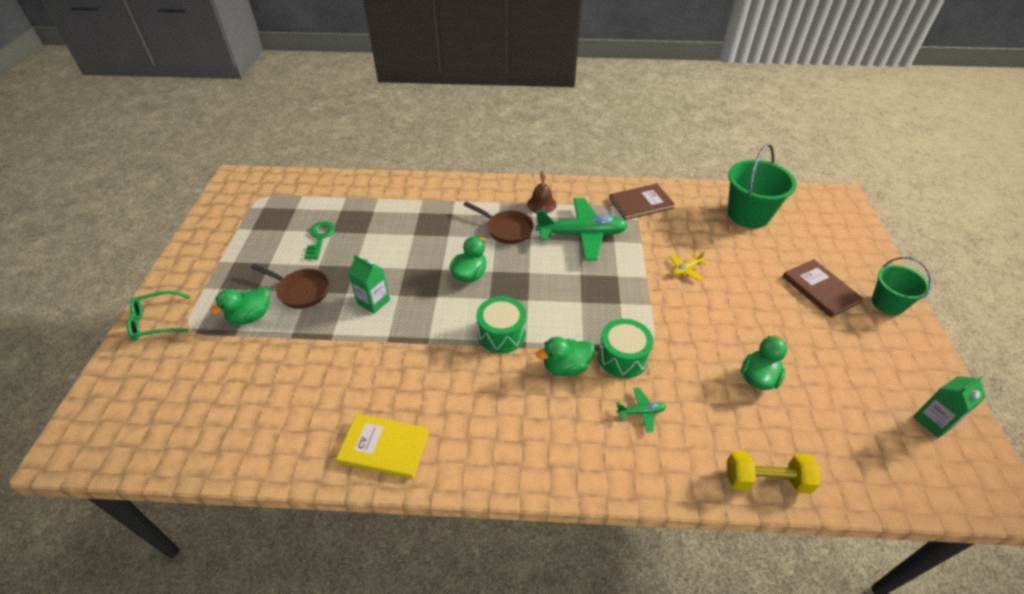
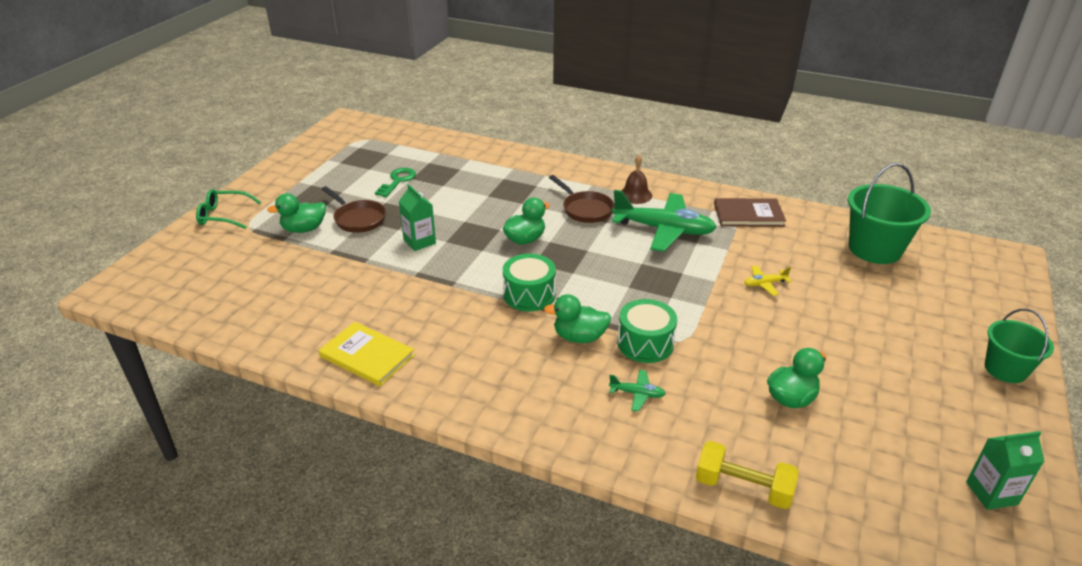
camera: 20 degrees right, 10 degrees down
(820, 289) = (922, 337): brown book -> none

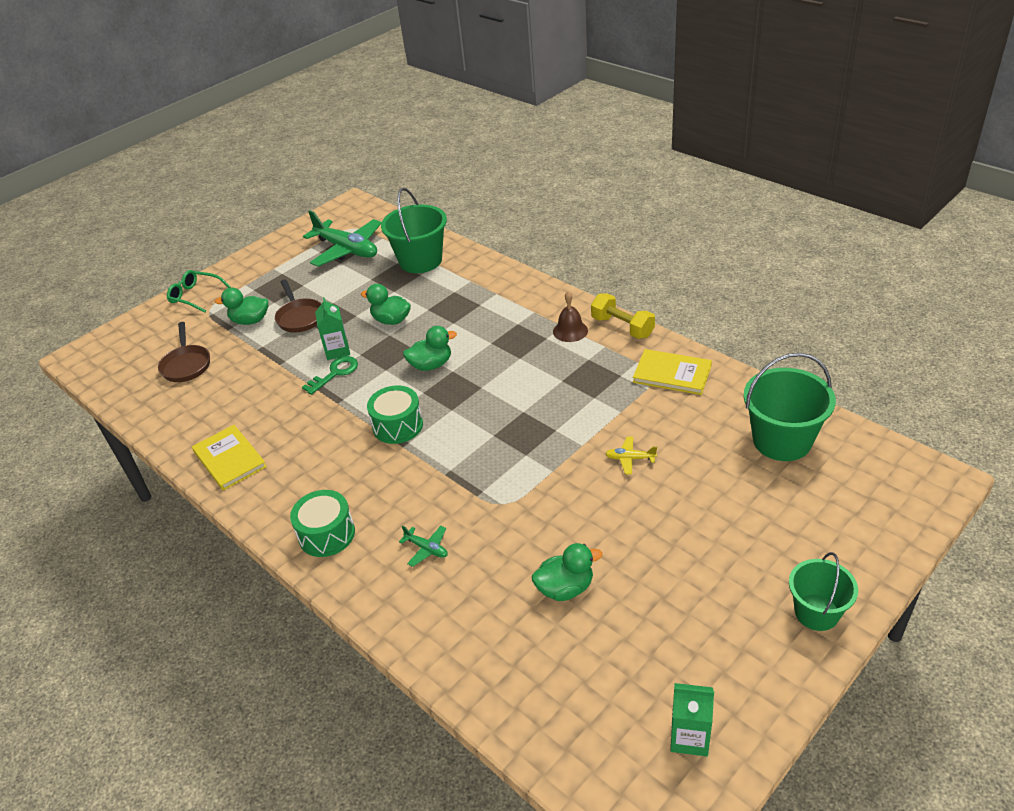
camera: 25 degrees right, 5 degrees up
(397, 181) = (357, 280): green key -> green key (335, 373)
(452, 158) = (420, 261): none -> green bucket
(579, 337) = (414, 479): green duck -> green duck (391, 320)
(585, 209) = (509, 340): brown pan -> brown pan (186, 365)
(645, 343) = (468, 499): green drum -> green drum (327, 534)
(663, 230) = (571, 377): green plane -> green plane (347, 250)
(743, 488) = (457, 664): yellow dumbbell -> yellow dumbbell (622, 327)
(748, 214) = (672, 374): brown book -> yellow book

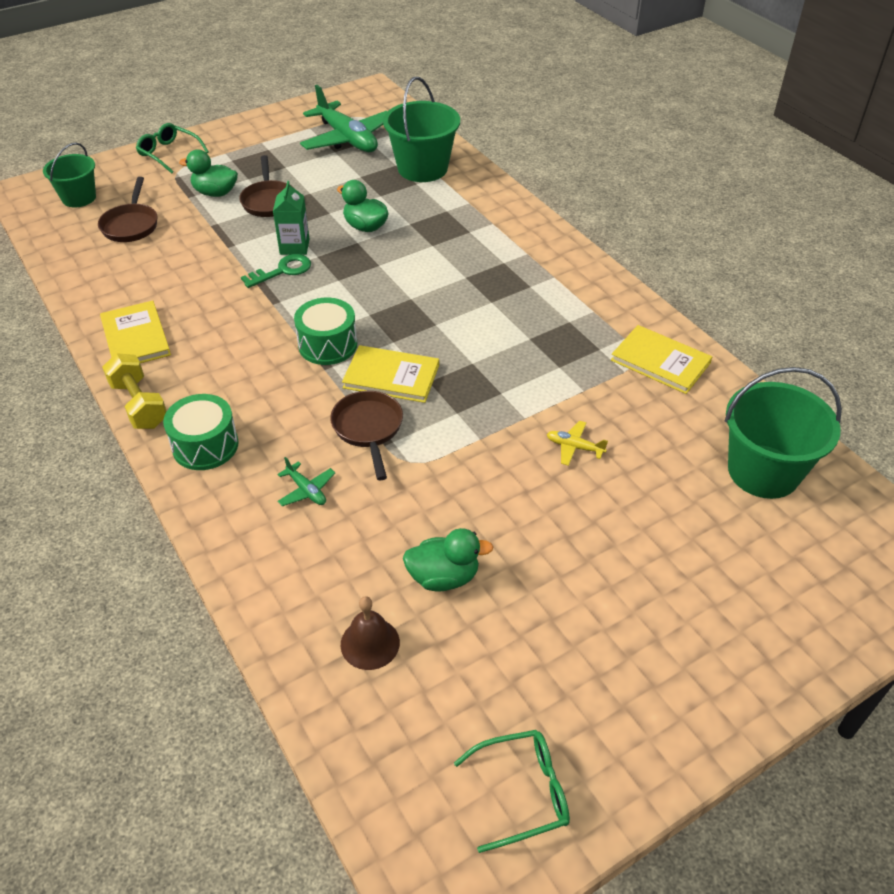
camera: 10 degrees right, 5 degrees up
(431, 365) = (390, 286): green duck -> none
(459, 486) = (368, 429): none -> brown pan
(461, 438) = (391, 376): none -> yellow book
(570, 331) = (560, 284): brown bell -> brown bell (370, 643)
(622, 327) = (622, 294): yellow dumbbell -> yellow dumbbell (139, 404)
(689, 737) = (522, 792): green carton -> green glasses
(816, 612) = (730, 687): green bucket -> green bucket (79, 198)

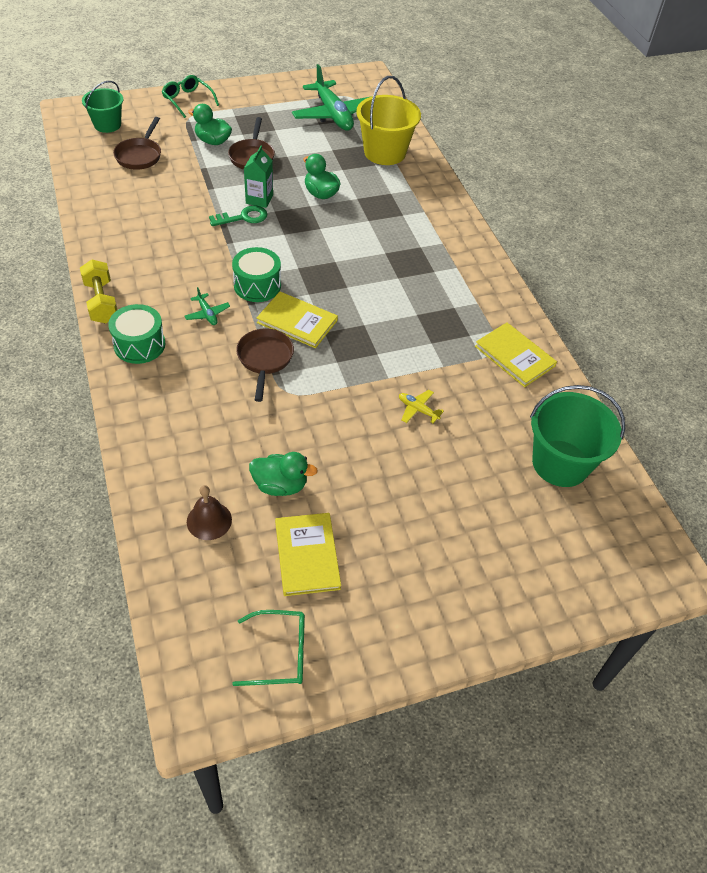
camera: 10 degrees right, 5 degrees up
(135, 337) = (115, 248): yellow book -> yellow book (307, 555)
(306, 490) = (202, 396): green plane -> green plane (207, 314)
(422, 168) = (385, 152): green bucket -> yellow bucket

